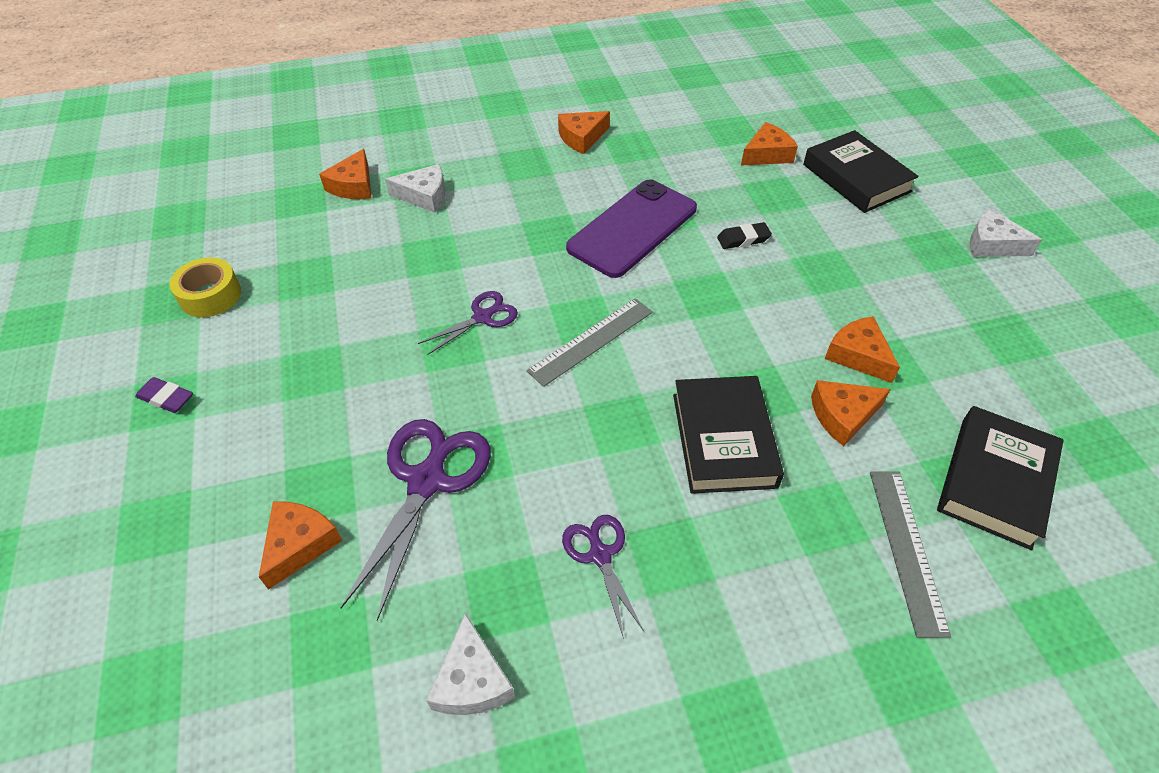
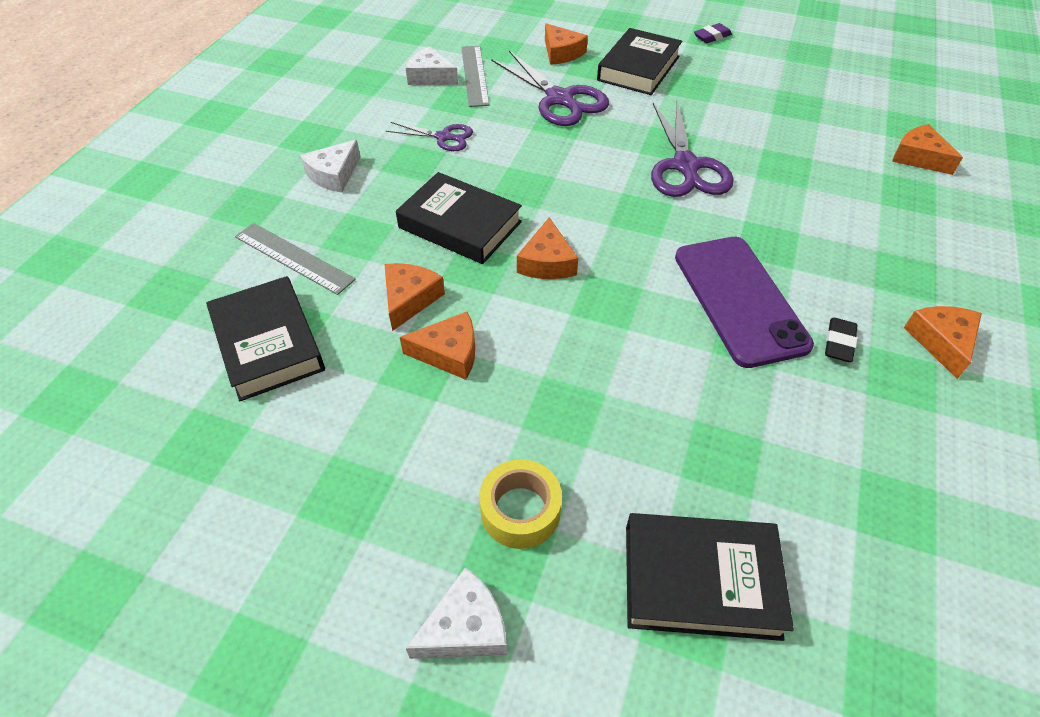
camera: 125 degrees right, 0 degrees up
(210, 295) = (803, 66): yellow tape -> yellow tape (520, 510)
(297, 437) = (638, 68): none -> black book
(424, 196) = (878, 190): white cheese -> white cheese (334, 175)
(483, 317) = (686, 166): purple scissors -> purple scissors, size x1.77
(591, 341) = (612, 207): grey ruler -> grey ruler (474, 75)
(743, 239) = (662, 374): black eraser -> black eraser (839, 343)
(767, 154) = (814, 510): orange cheese -> orange cheese (547, 262)

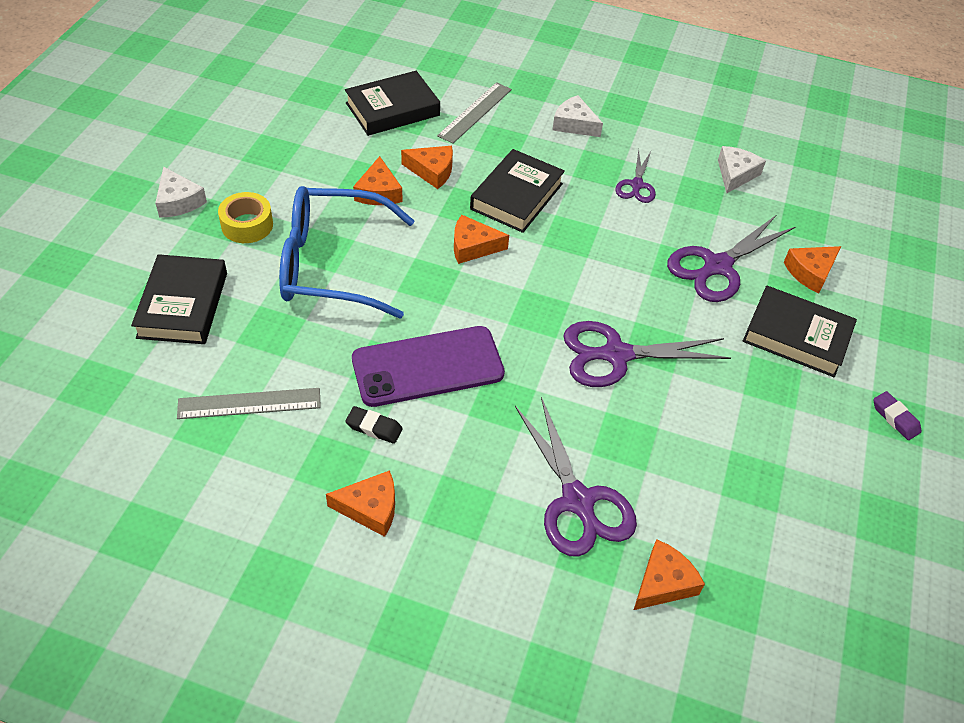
camera: 85 degrees right, 0 degrees up
(474, 75) = (746, 205): grey ruler -> grey ruler (249, 403)
(592, 396) = (332, 265): none -> blue glasses
(864, 198) = (578, 502): none -> purple scissors

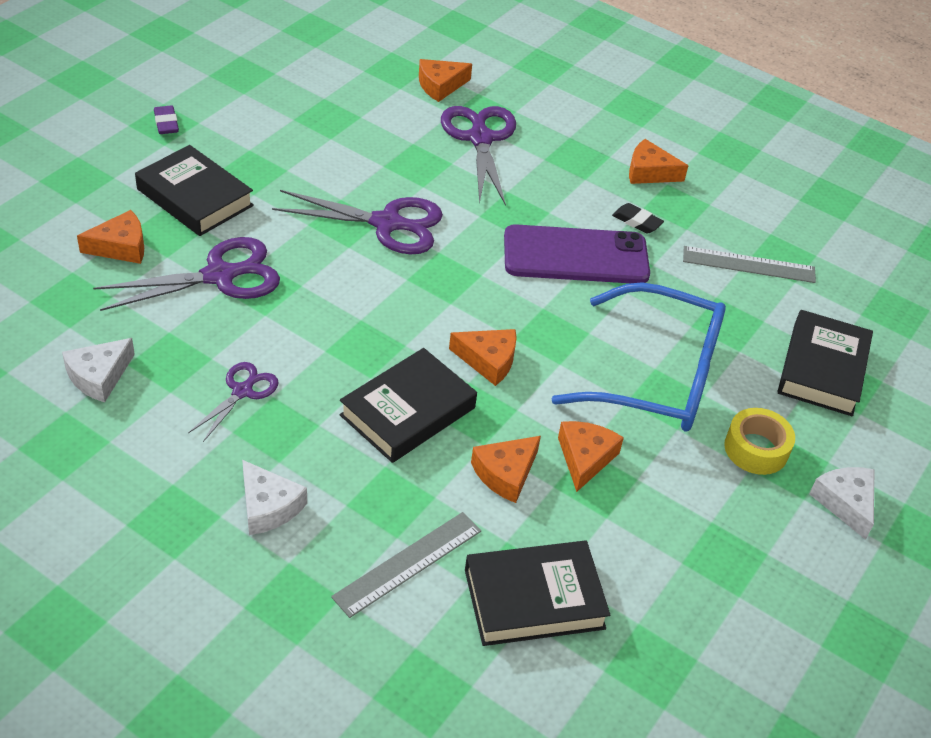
camera: 165 degrees left, 5 degrees down
(432, 171) = (505, 473): orange cheese -> orange cheese turned 75 degrees counterclockwise

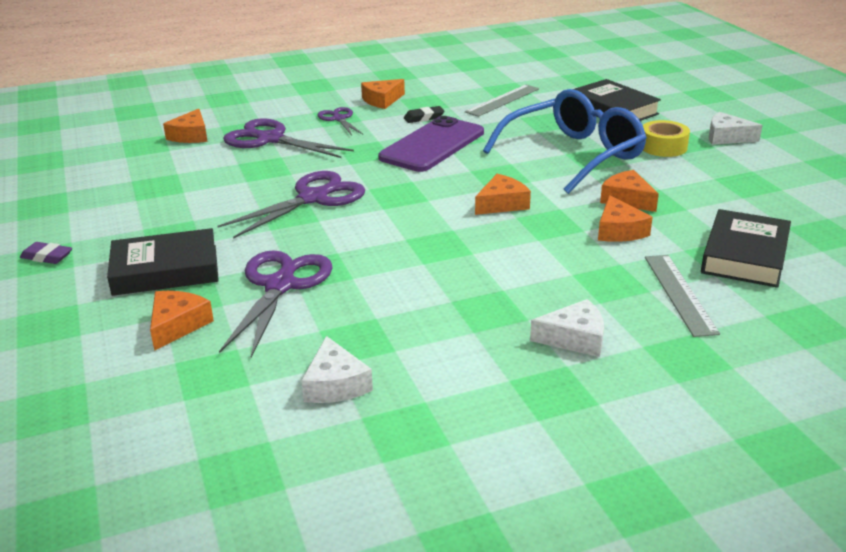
camera: 50 degrees left, 15 degrees down
(243, 391) = (431, 313): purple scissors -> purple scissors (339, 119)
(408, 411) = (524, 248): black book -> none

